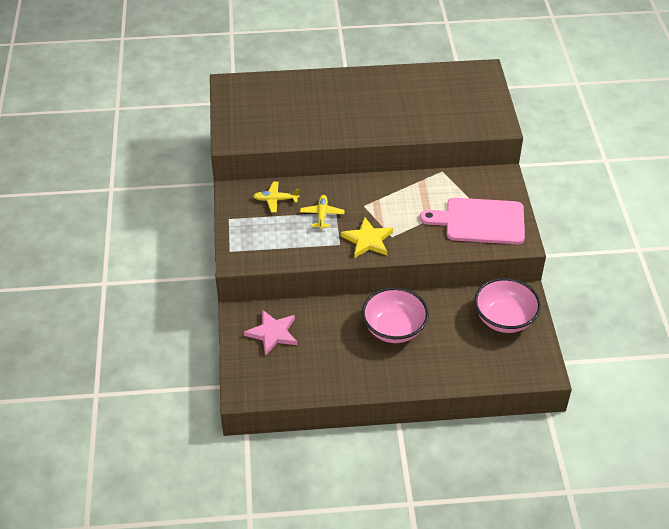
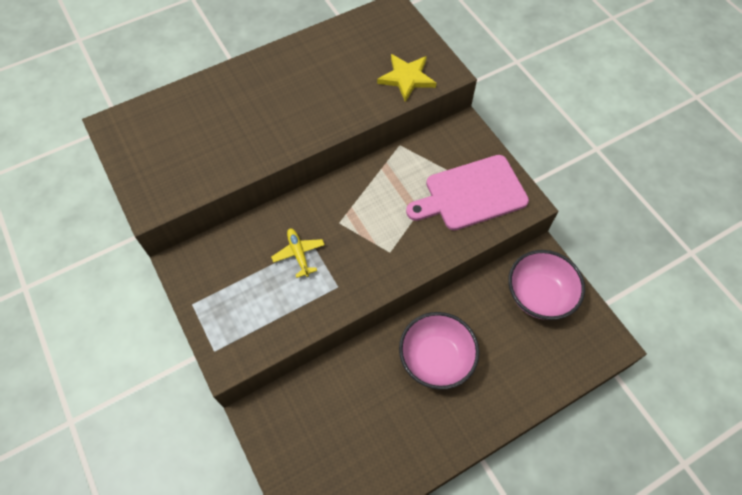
camera: 25 degrees left, 15 degrees up
(272, 333) = (307, 426): pink star -> none
(275, 200) = (235, 255): yellow plane -> none
(367, 240) = (366, 268): yellow star -> yellow star (407, 78)

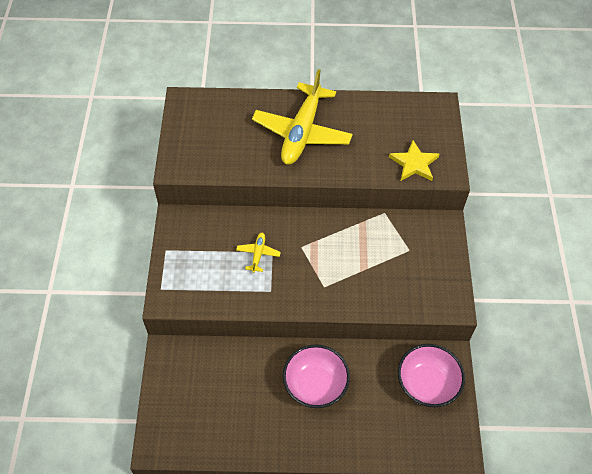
camera: 30 degrees right, 5 degrees down
(270, 99) = (302, 132): none -> yellow plane
(471, 194) = (415, 277): pink cutting board -> none

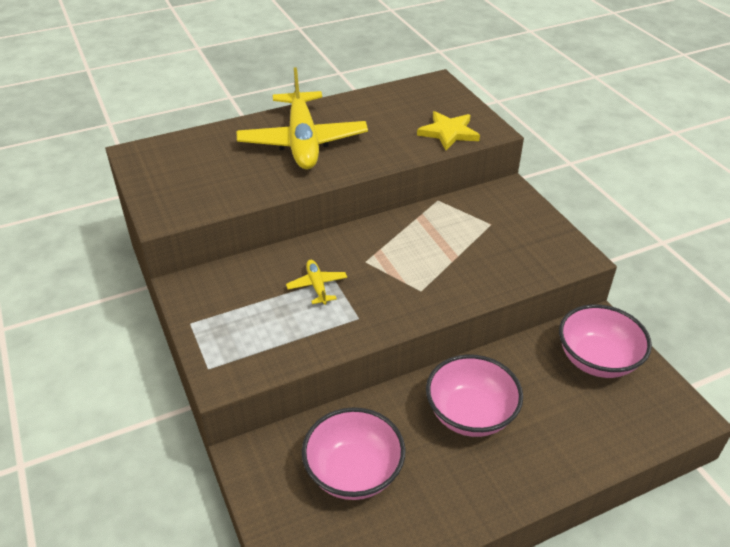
camera: 25 degrees left, 15 degrees down
(221, 391) = (354, 472): none -> pink bowl

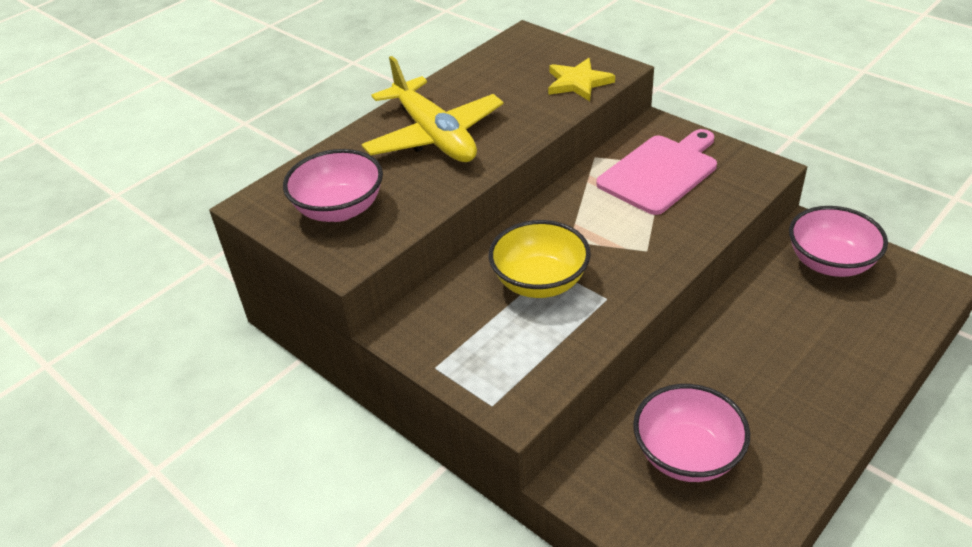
camera: 20 degrees left, 0 degrees up
(317, 286) = (540, 282): yellow plane -> yellow bowl
(470, 414) = (755, 356): pink bowl -> pink bowl (339, 209)
(482, 230) = (660, 172): none -> pink cutting board

